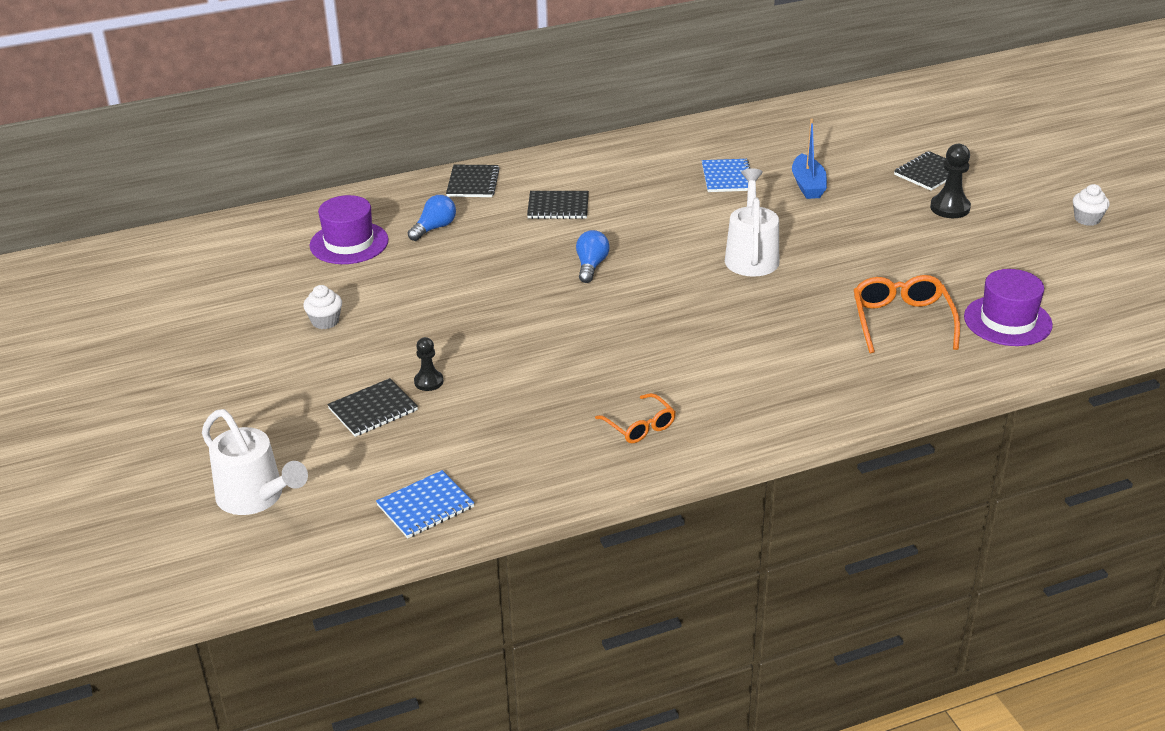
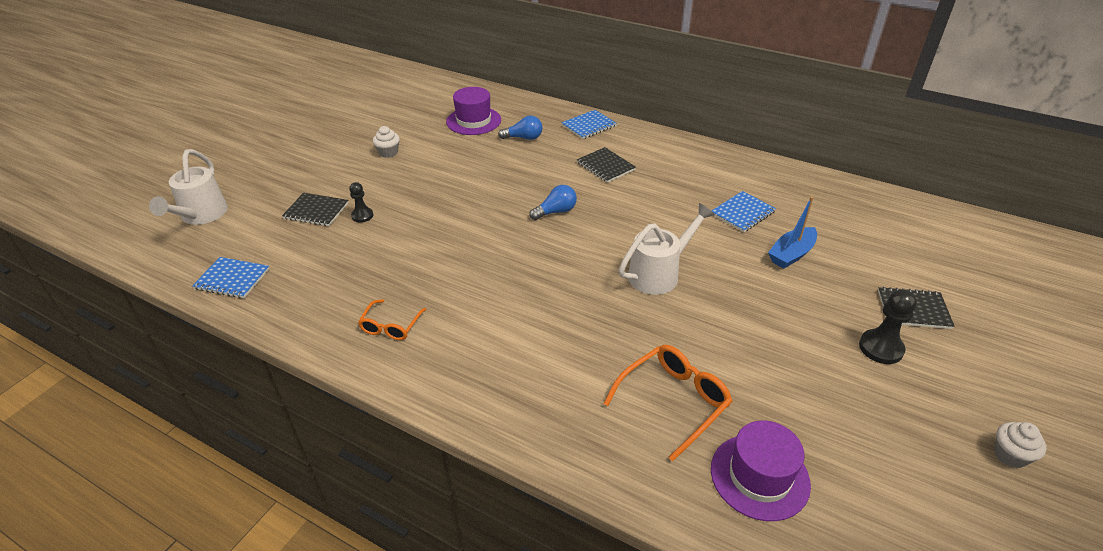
camera: 50 degrees right, 5 degrees up
(473, 183) = (589, 126): black notebook -> blue notebook

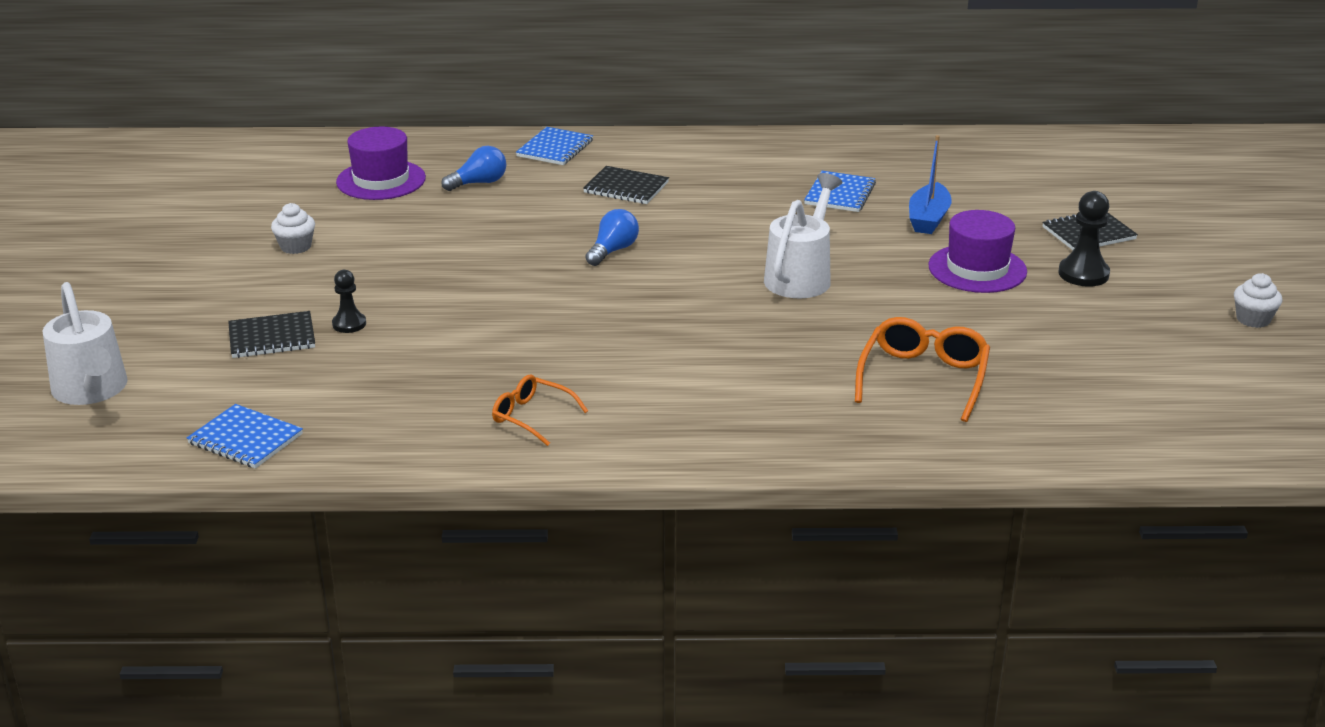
camera: 30 degrees left, 10 degrees down
(232, 279) = (245, 439): blue notebook -> blue notebook turned 45 degrees clockwise
(391, 326) = (531, 416): orange glasses -> orange glasses turned 135 degrees clockwise
(759, 476) = (1056, 406): purple hat -> purple hat (977, 269)

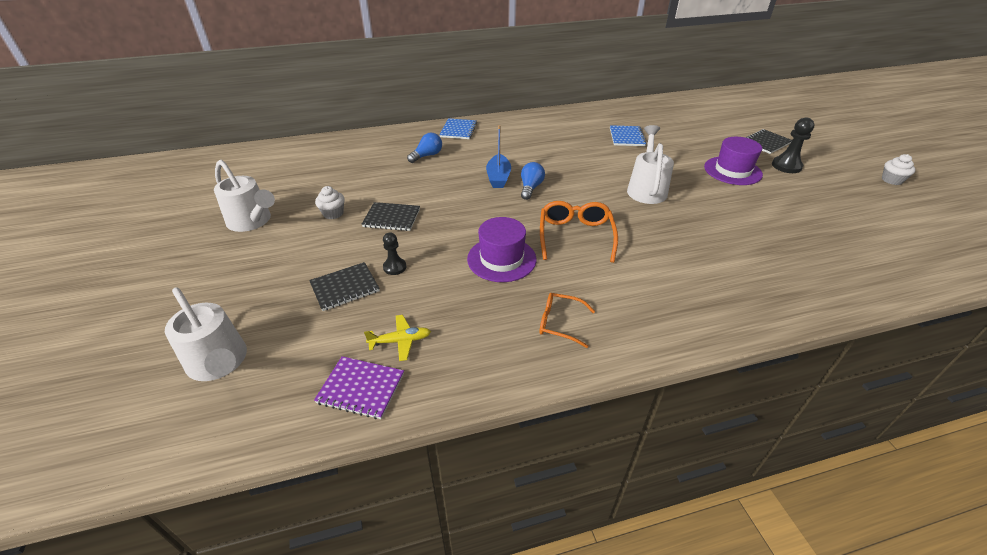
camera: 15 degrees left, 10 degrees up
(179, 242) = (252, 222): none -> white watering can
(245, 439) = (361, 388): blue notebook -> purple notebook
(315, 403) = (401, 341): none -> yellow plane
(381, 180) = (368, 161): purple hat -> purple hat (501, 259)
(626, 188) = (512, 148): black notebook -> black notebook (391, 218)
(923, 378) = (769, 246): orange glasses -> orange glasses (575, 236)
(928, 219) = (682, 145): blue boat -> blue boat (498, 177)

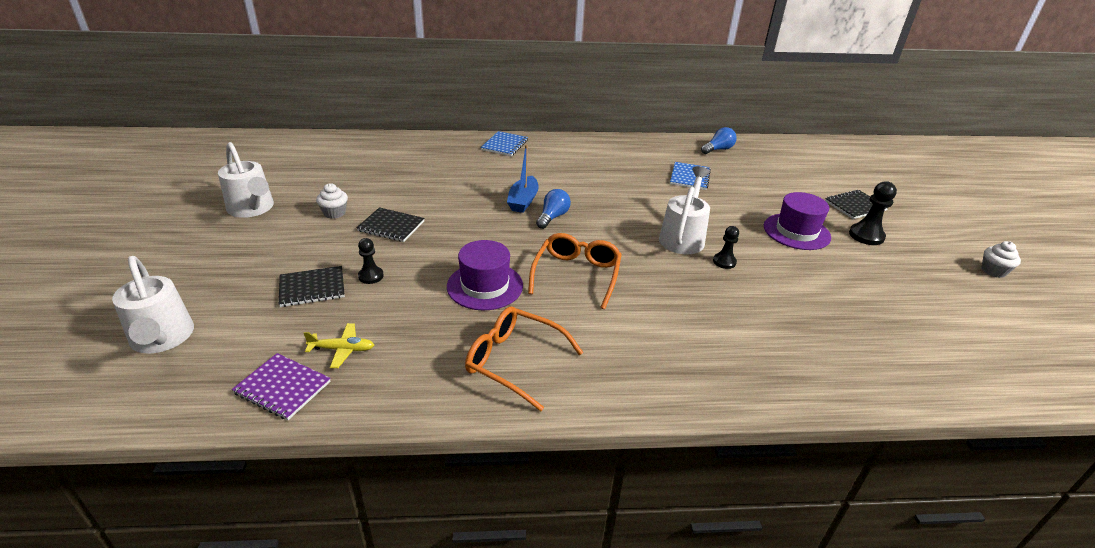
camera: 10 degrees right, 5 degrees down
(427, 156) = (458, 167): blue light bulb -> blue light bulb (718, 149)
(559, 323) = (514, 361): orange glasses -> orange glasses, size x1.61
(689, 205) = (724, 262): none -> black pawn

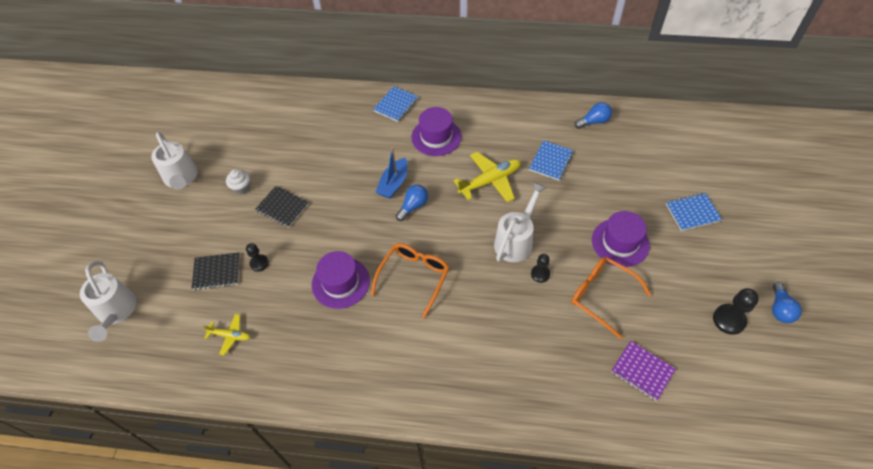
camera: 15 degrees right, 20 degrees up
(282, 387) = (189, 365): purple notebook -> purple notebook (642, 371)
(514, 361) = (344, 361): orange glasses -> orange glasses (601, 296)
(558, 165) = (436, 137): none -> purple hat
(632, 194) = (490, 181): none -> yellow plane
(855, 206) = (692, 212): black notebook -> blue notebook
(866, 236) = (683, 253): black pawn -> black pawn (729, 320)
(993, 271) = (780, 309): white cupcake -> blue light bulb

